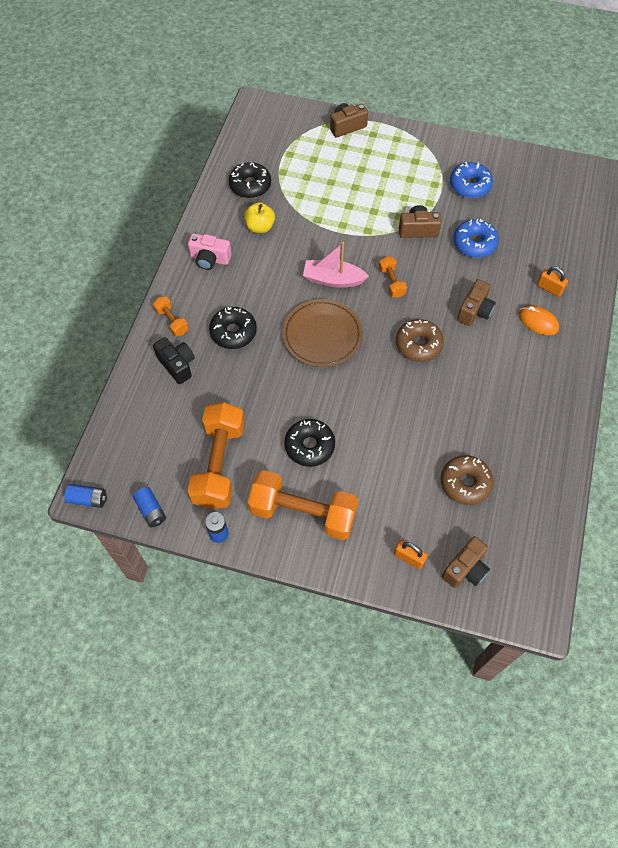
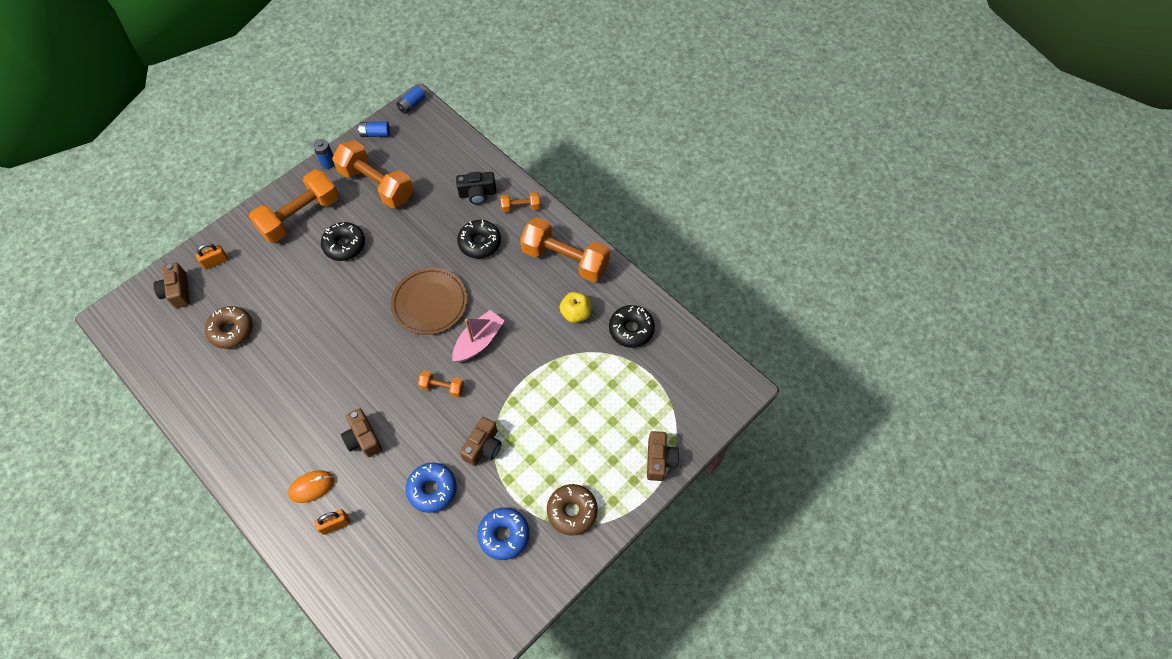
camera: 120 degrees right, 0 degrees up
(210, 259) = (565, 259): pink camera -> orange dumbbell
(418, 345) = (367, 371): brown donut -> brown donut (572, 511)

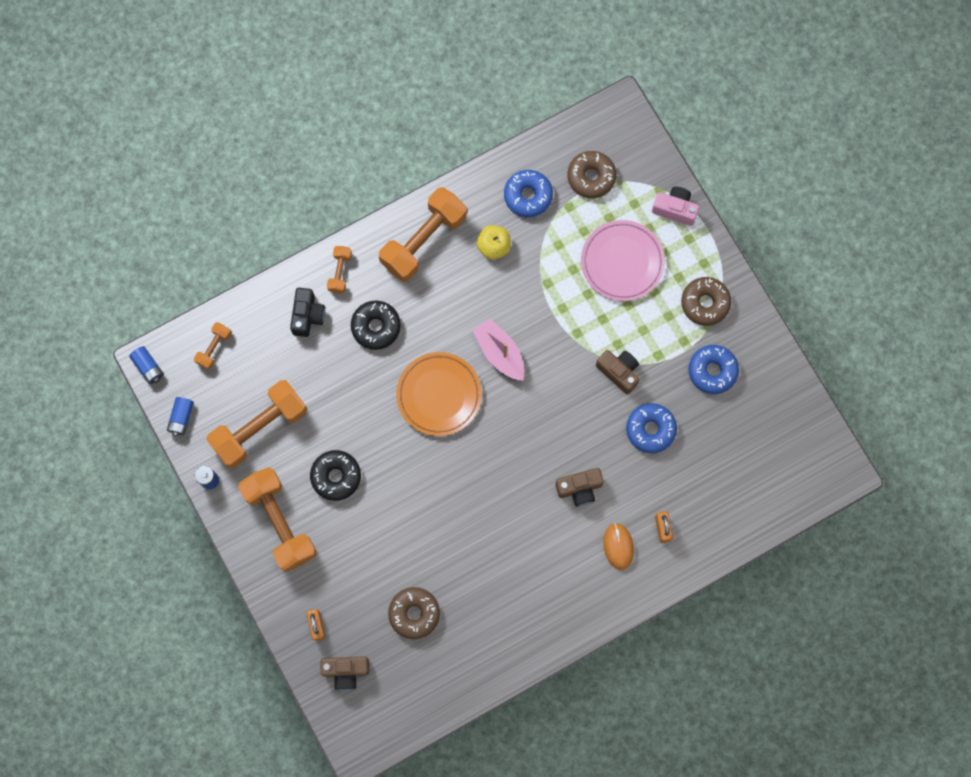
camera: 75 degrees left, 15 degrees up
(430, 303) = (439, 395): brown plate -> orange plate
(442, 387) = (543, 400): orange dumbbell -> orange dumbbell (214, 348)
(592, 424) = (622, 262): none -> pink plate
(631, 329) = (528, 196): black donut -> blue donut
(659, 460) = (675, 209): brown camera -> pink camera
(666, 377) = (591, 177): none -> brown donut

